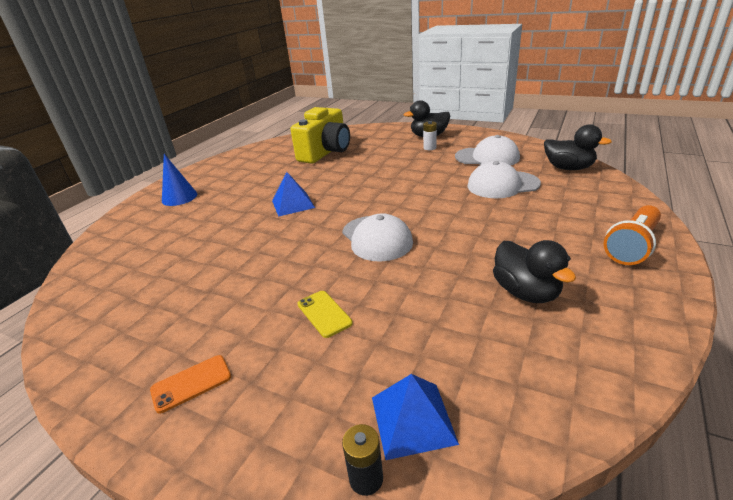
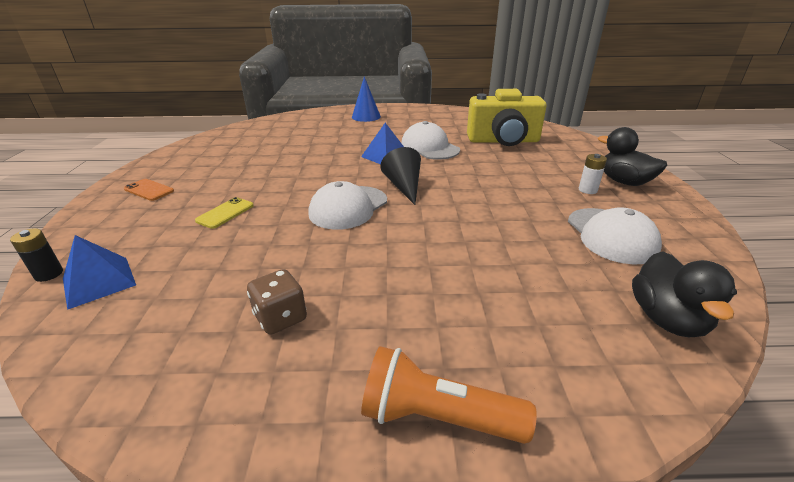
camera: 60 degrees right, 0 degrees up
(363, 207) = (404, 186): none -> black cone
(502, 185) = (535, 262): white cap -> white cap (429, 147)
(526, 292) = (280, 318): black duck -> brown dice

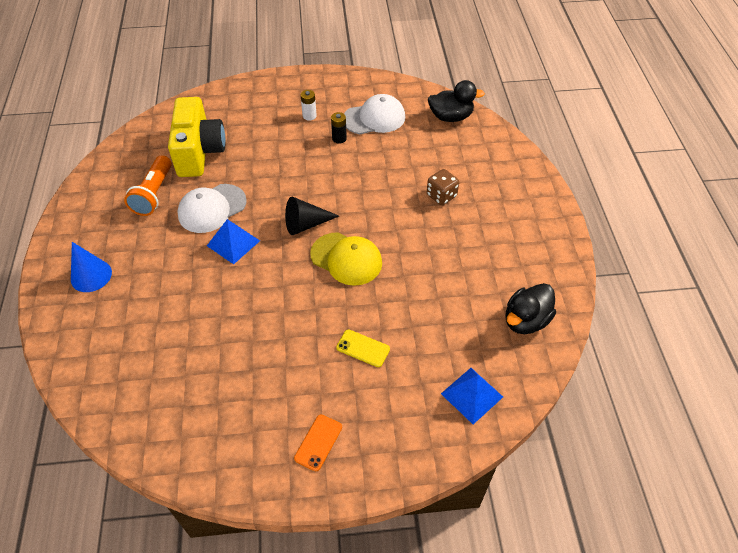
camera: 95 degrees left, 20 degrees up
(49, 274) = (470, 439): black battery -> black battery (339, 138)
(280, 318) = (484, 272): brown dice -> brown dice (441, 196)
(348, 207) = (346, 259): white cap -> yellow cap
(437, 417) = (530, 201): orange flashlight -> orange flashlight (154, 194)
(624, 182) = (295, 94): black duck -> black duck (525, 320)

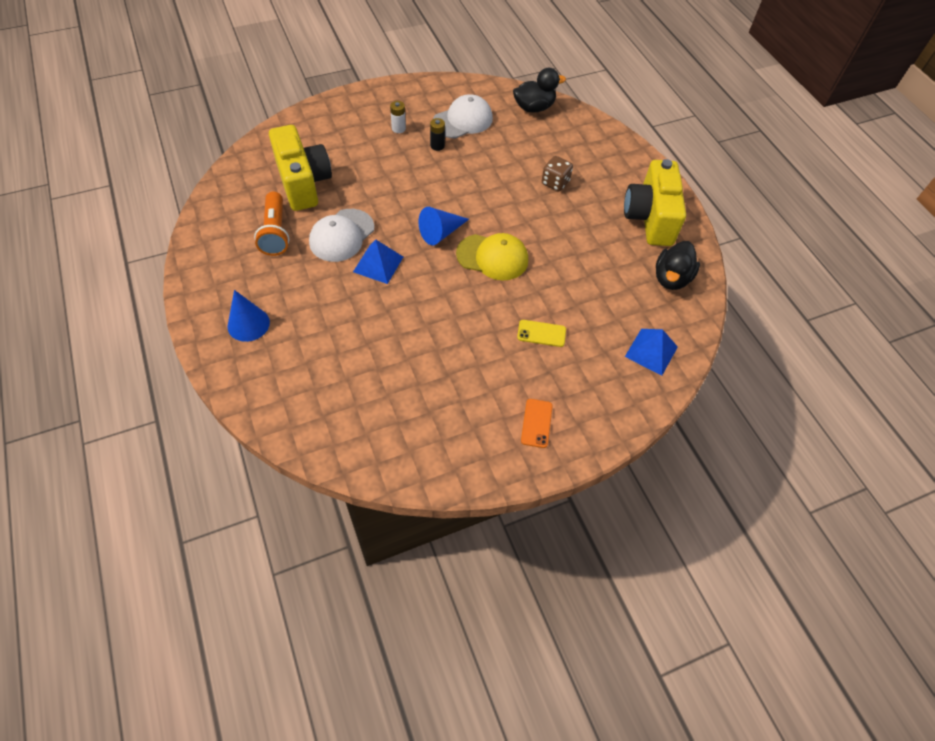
camera: 20 degrees left, 5 degrees up
(305, 224) = (440, 233): black cone -> blue cone
(527, 251) = (650, 218): none -> yellow camera

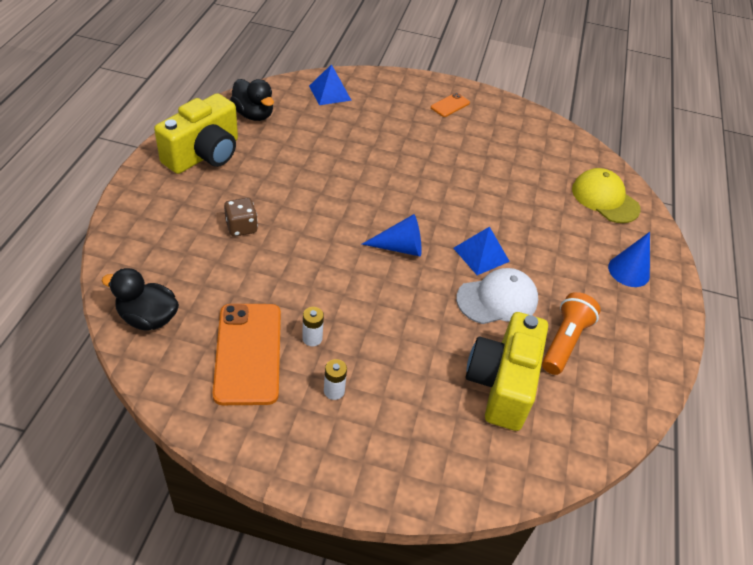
camera: 145 degrees left, 10 degrees down
(437, 146) = (312, 338): black battery -> white battery
(463, 120) = (248, 353): white cap -> orange phone
(492, 257) = (374, 203): yellow cap -> yellow cap (605, 199)
(541, 333) = (394, 140): yellow phone -> none
(671, 278) = (253, 114): black duck -> black duck turned 75 degrees clockwise

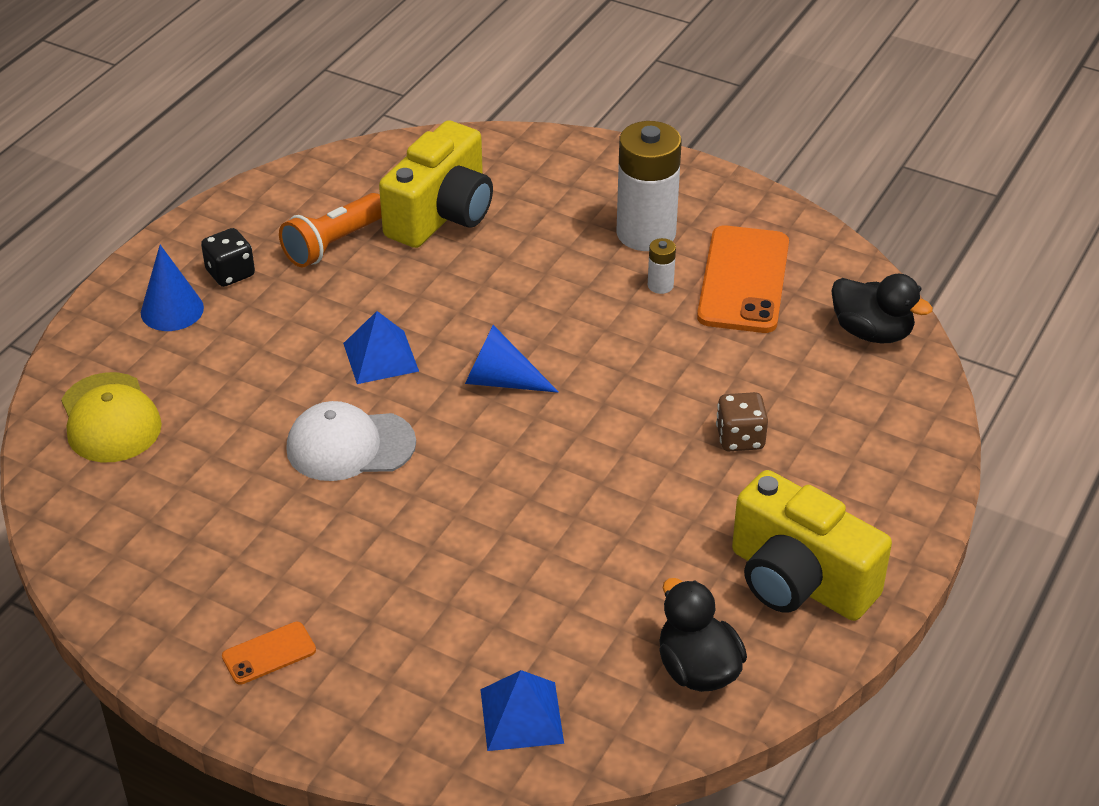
camera: 160 degrees left, 5 degrees down
(204, 154) = (798, 581): yellow camera -> yellow camera turned 105 degrees counterclockwise
(334, 391) = (646, 233): white battery -> white battery, size x2.37
(497, 299) = (392, 298): white cap -> white cap (350, 446)
(615, 305) = (230, 273): none -> black dice

